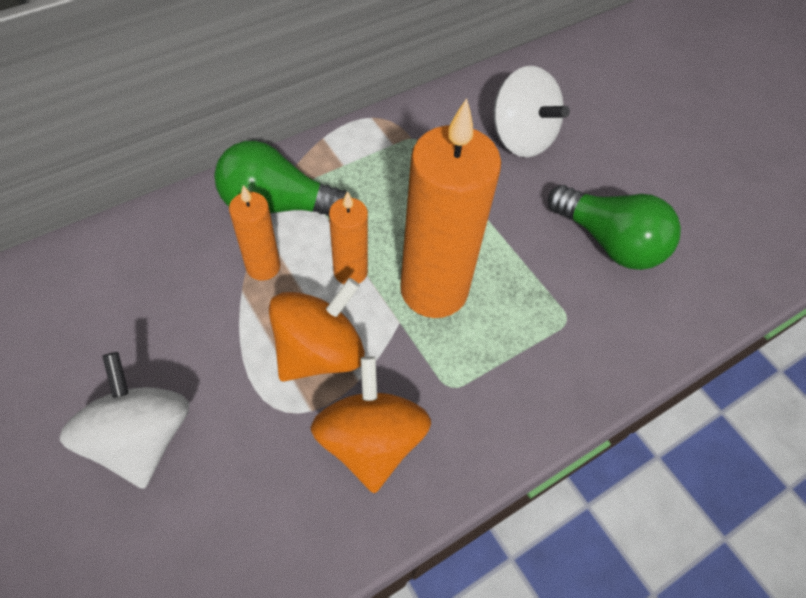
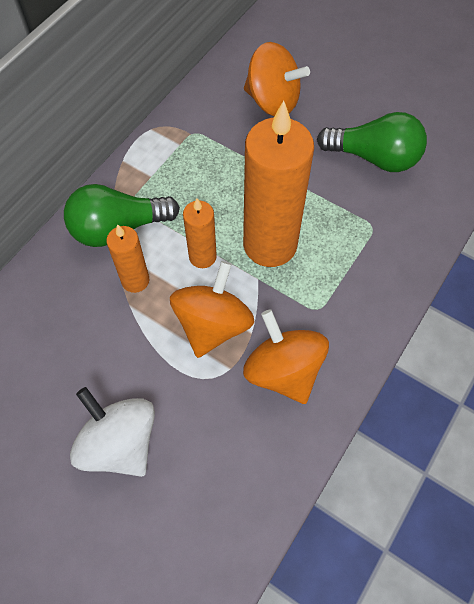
camera: 20 degrees left, 5 degrees up
(521, 137) = (273, 101): white spinning top -> orange spinning top

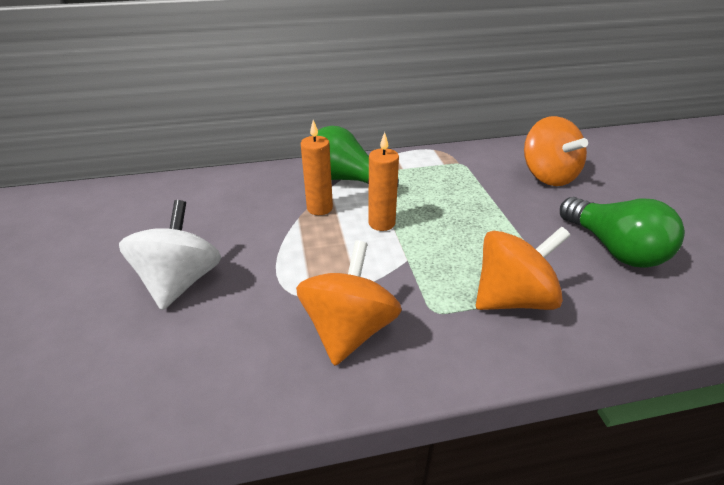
camera: 45 degrees right, 25 degrees down
(213, 325) = (336, 263): orange spinning top -> orange spinning top (512, 298)
(270, 244) = (444, 246): orange candle -> none

